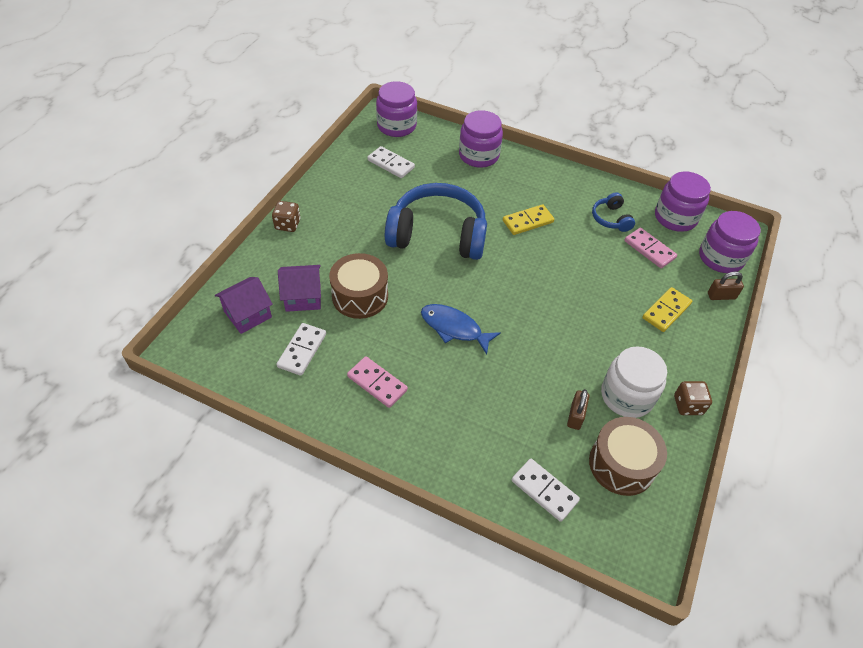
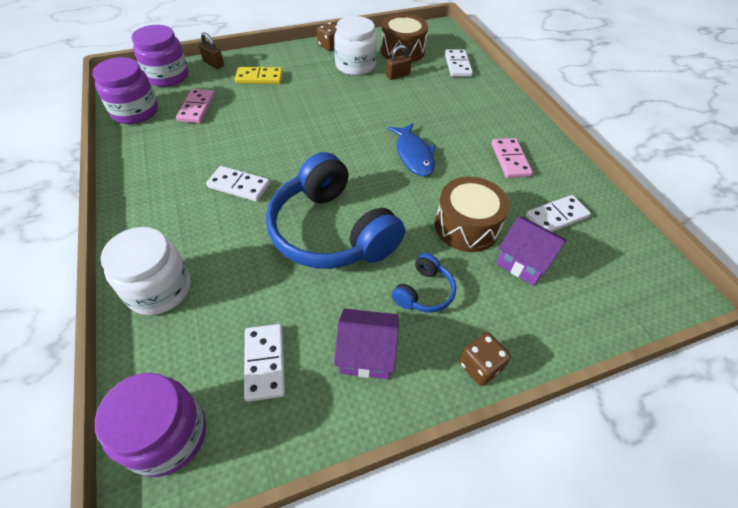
camera: 135 degrees left, 0 degrees up
(248, 314) = (593, 281): purple house -> purple house (366, 353)
(478, 155) = (159, 289): purple jar -> white jar
(528, 221) = (239, 185): yellow domino -> white domino
(611, 219) = (176, 142): blue headphones -> blue headphones (424, 292)

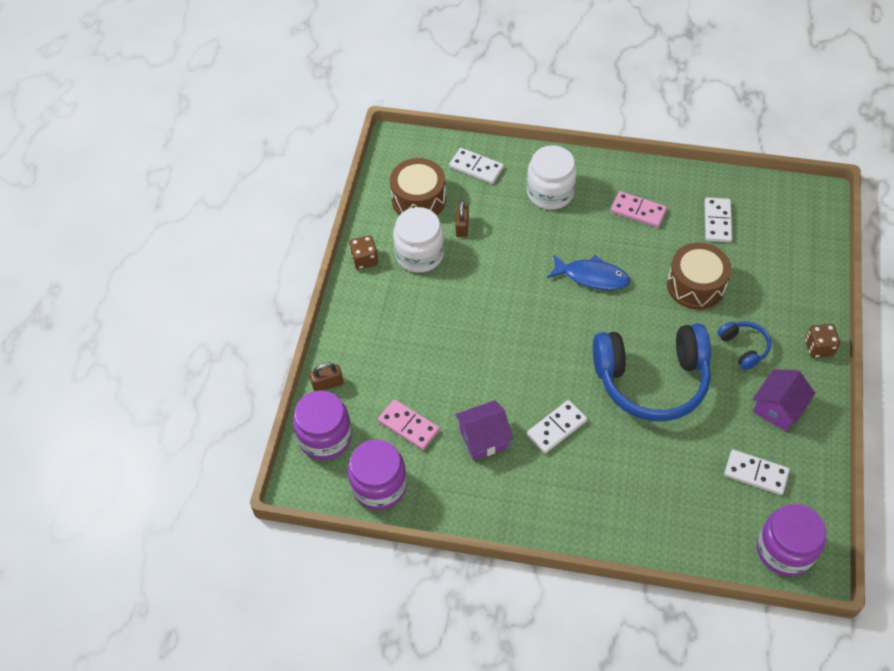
camera: 55 degrees left, 5 degrees up
(159, 289) = (651, 524): white jar -> white jar (550, 192)
(259, 78) = (386, 350): yellow domino -> none
(523, 261) = (748, 270): purple house -> purple house (483, 438)

